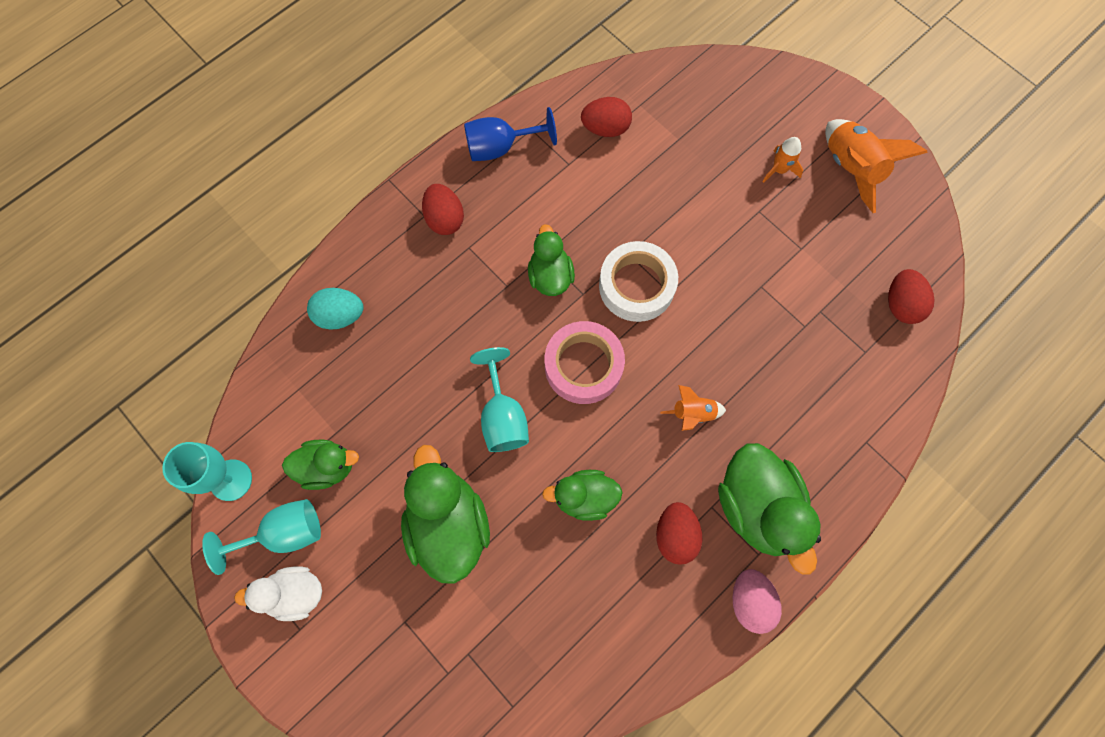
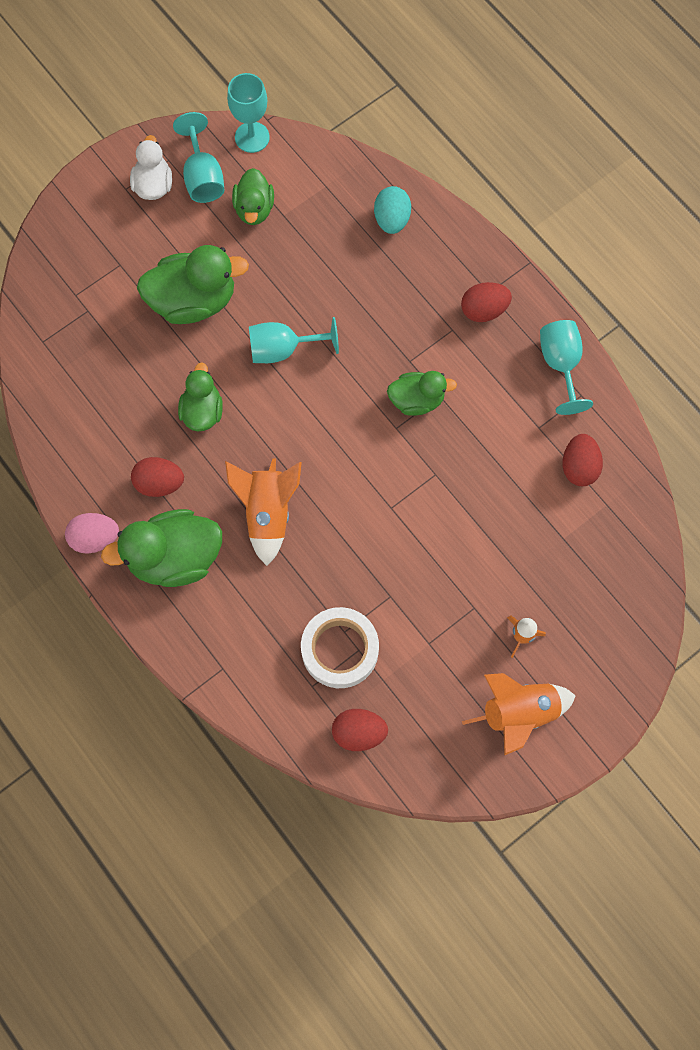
camera: 95 degrees right, 0 degrees up
(500, 147) = (560, 365): blue goblet -> turquoise goblet
(583, 366) = (323, 421): pink tape -> none
(636, 286) = (400, 477): white tape -> white tape (340, 650)
(692, 413) = (267, 513): orange rocket -> orange rocket, size x1.81

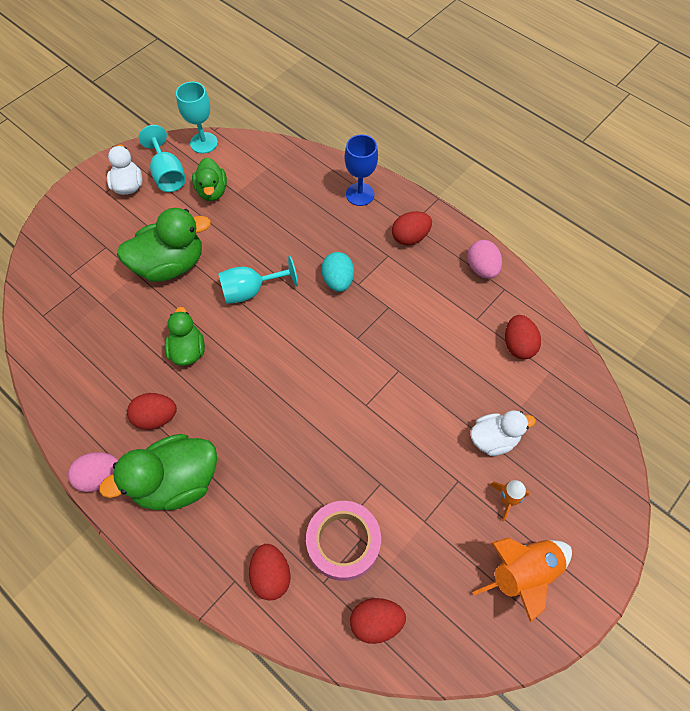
camera: 10 degrees left, 10 degrees down
(260, 669) = (271, 575): none -> red egg
(267, 513) = (257, 427): orange rocket -> none
(340, 650) = (343, 542): white tape -> pink tape
(392, 219) = (323, 184): turquoise egg -> turquoise egg (338, 281)
(417, 400) = (370, 313): green duck -> none
(434, 241) = (360, 194): none -> blue goblet
(524, 569) = (494, 439): none -> white duck
(560, 365) = (482, 268): turquoise goblet -> pink egg

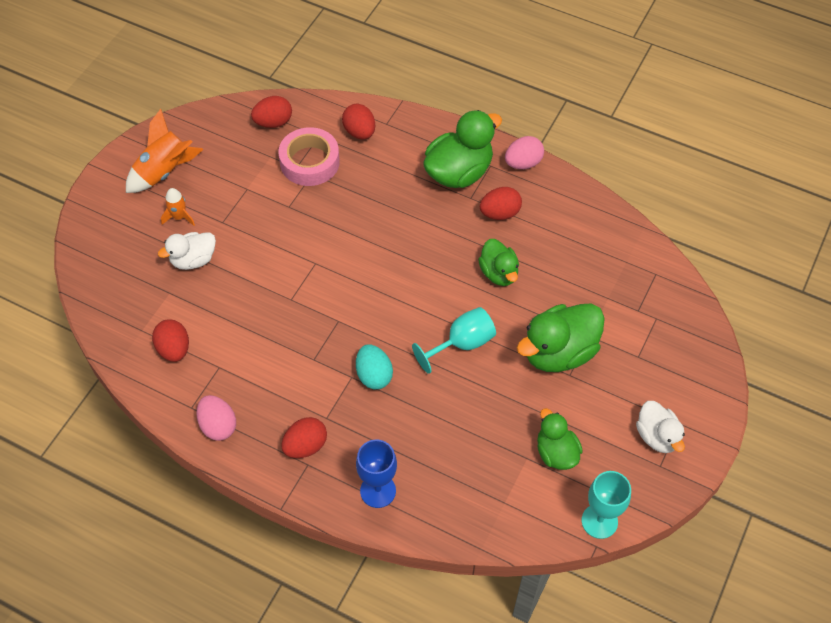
camera: 165 degrees right, 5 degrees down
(168, 174) = (620, 463): turquoise goblet -> none

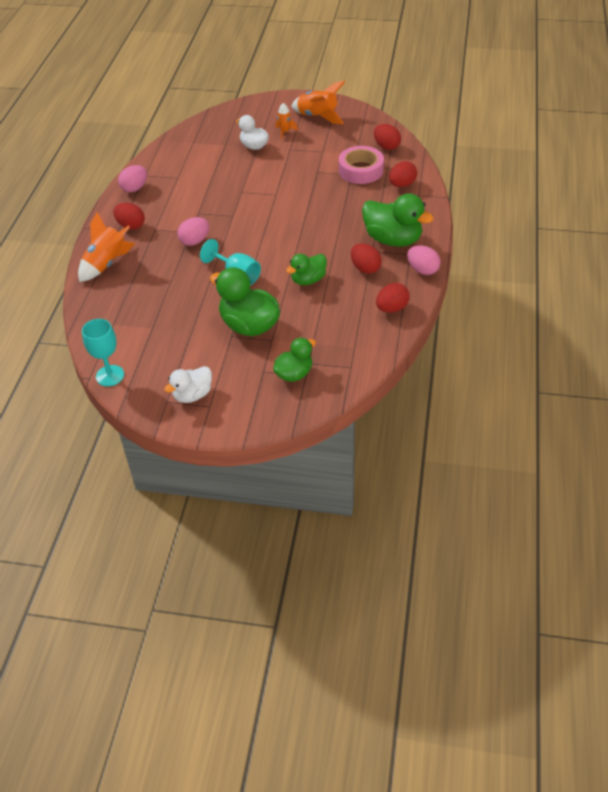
camera: 75 degrees right, 10 degrees down
(174, 349) = (184, 157): red egg -> red egg (392, 308)
(374, 375) = (195, 241): turquoise egg -> pink egg
(378, 491) = (106, 264): blue goblet -> orange rocket
(556, 452) = (161, 341): green duck -> green duck (294, 374)

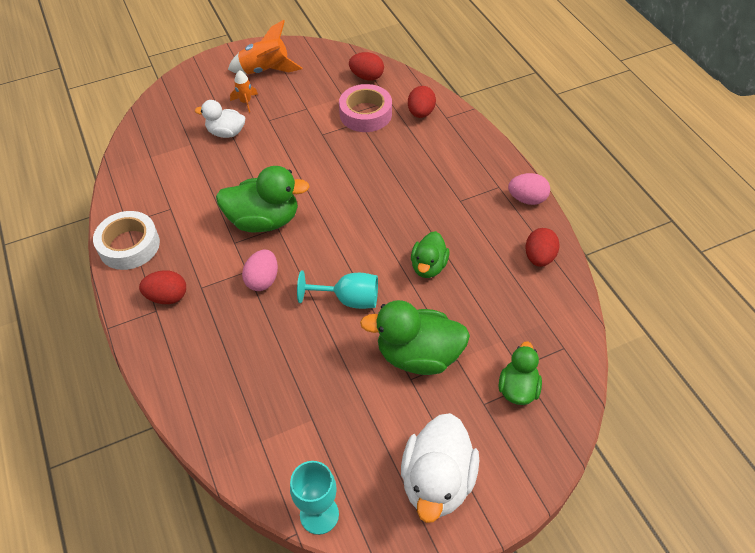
camera: 35 degrees left, 5 degrees up
(106, 264) = (181, 363): orange rocket -> none
(135, 188) = (129, 245): pink egg -> white tape
(192, 395) = (437, 481): white duck -> white duck, size x1.66
(365, 268) = (472, 224): red egg -> none
(393, 239) = (468, 178): green duck -> green duck (264, 220)

